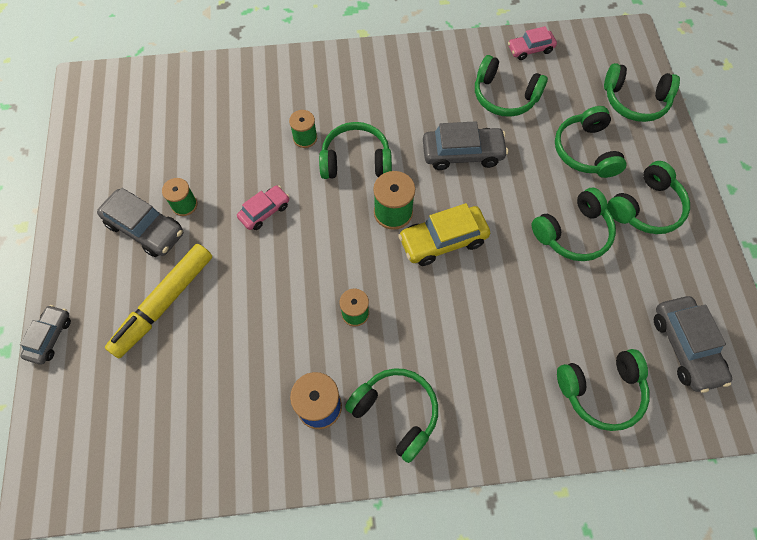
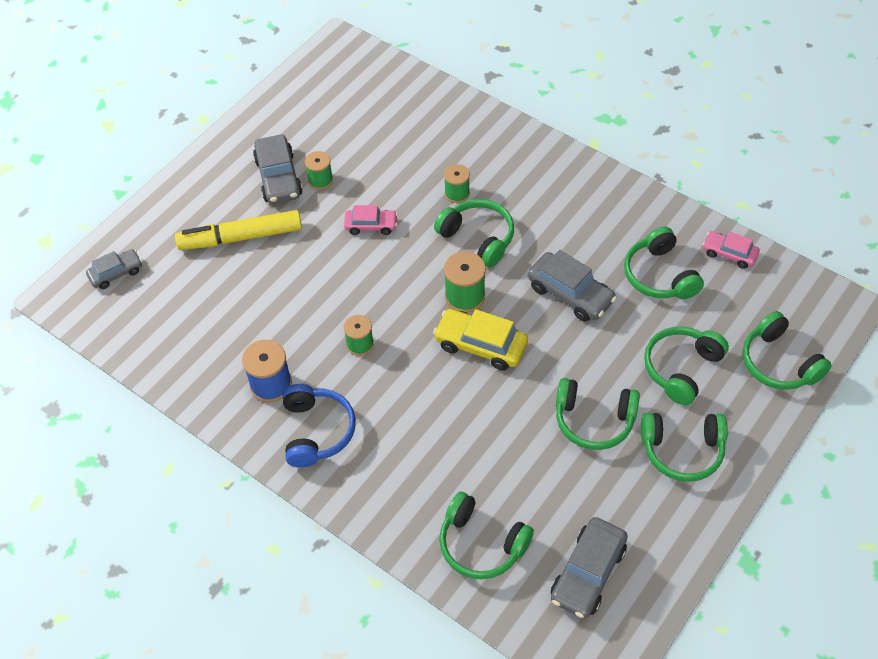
camera: 45 degrees right, 10 degrees down
(50, 337) = (152, 205): grey car -> grey car (116, 273)
(396, 413) = (316, 431): green headphones -> blue headphones

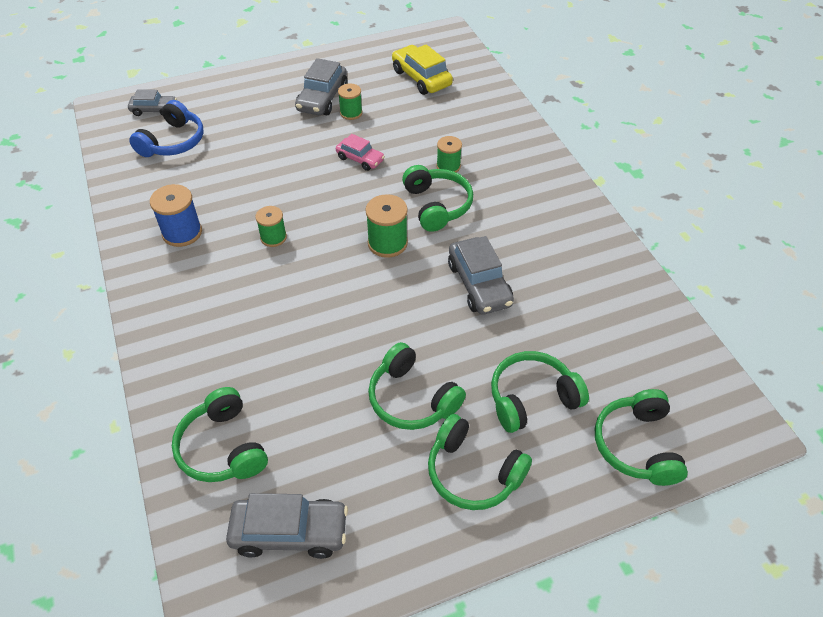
camera: 30 degrees right, 5 degrees down
(241, 237) = (258, 125): yellow marker -> none
(316, 431) = (181, 283): blue headphones -> blue headphones (173, 142)
(480, 345) = (367, 286): yellow car -> yellow car (421, 78)
(588, 573) = (290, 532): grey car -> grey car turned 150 degrees counterclockwise
(659, 275) = (575, 309): green headphones -> none
(729, 254) = (659, 323): pink car -> none

